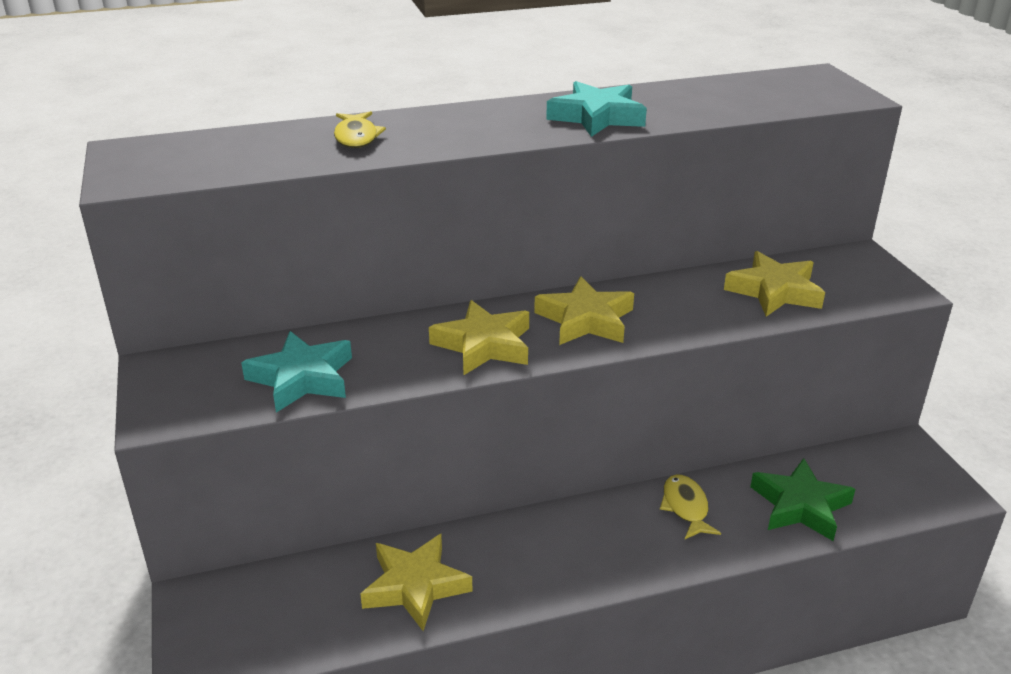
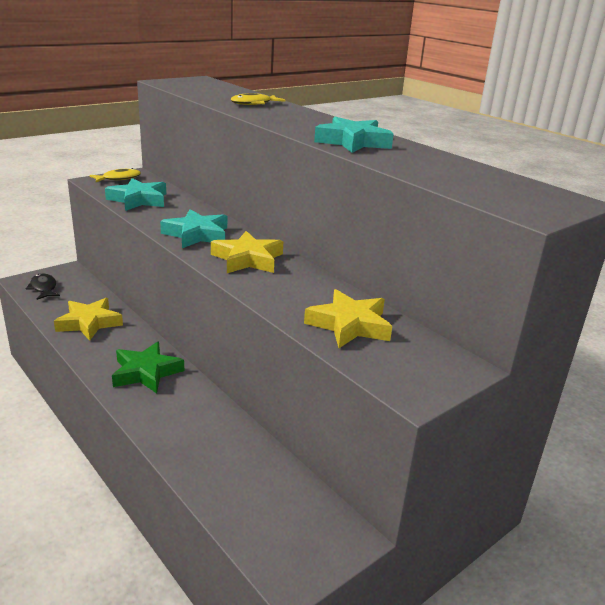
camera: 65 degrees right, 5 degrees down
(248, 638) = (43, 288): none -> black fish
(484, 345) = (197, 234): yellow star -> turquoise star
(686, 507) = (197, 410): yellow fish -> yellow fish (118, 178)
(800, 506) = (224, 469): green star -> green star (146, 372)

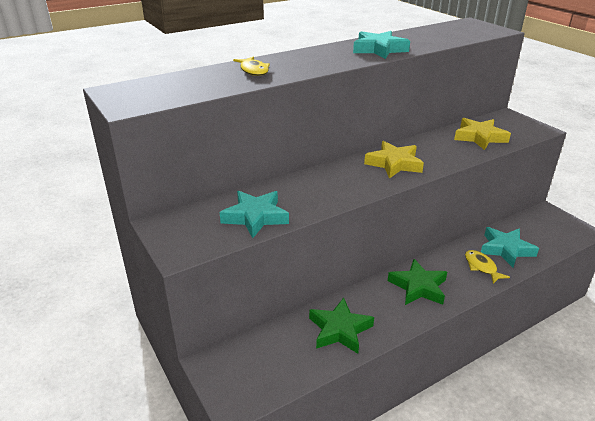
camera: 80 degrees left, 5 degrees up
(43, 288) = (257, 379): black fish -> none
(89, 323) = (340, 330): yellow star -> green star
(118, 178) = (177, 234): yellow fish -> yellow fish (481, 267)
(197, 234) = (348, 184): turquoise star -> turquoise star (506, 249)

